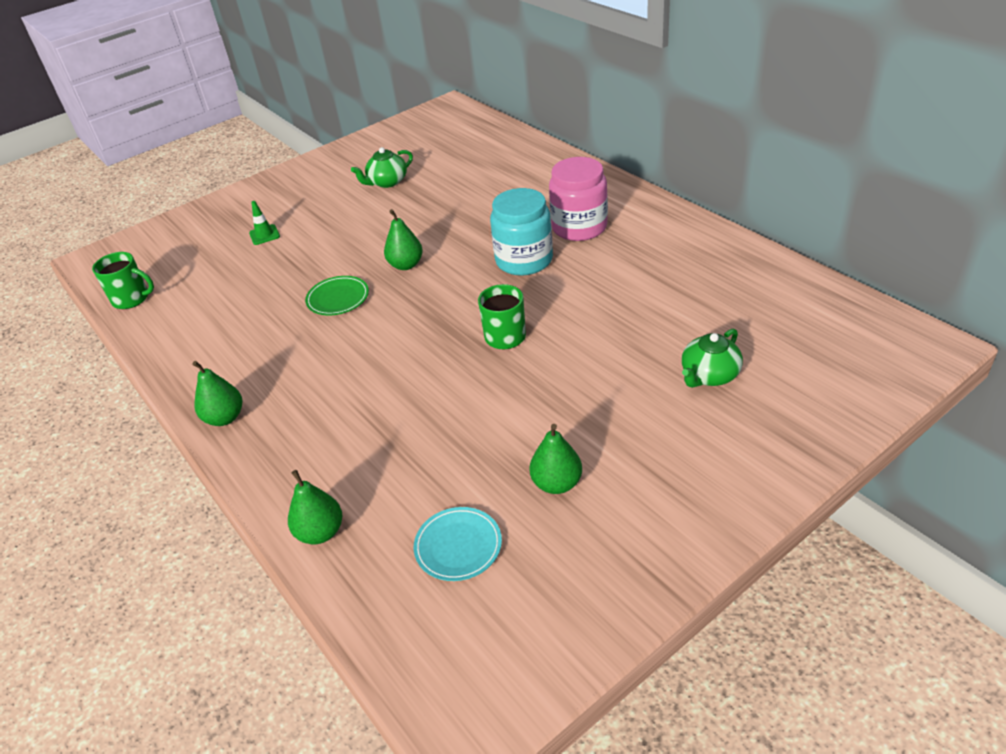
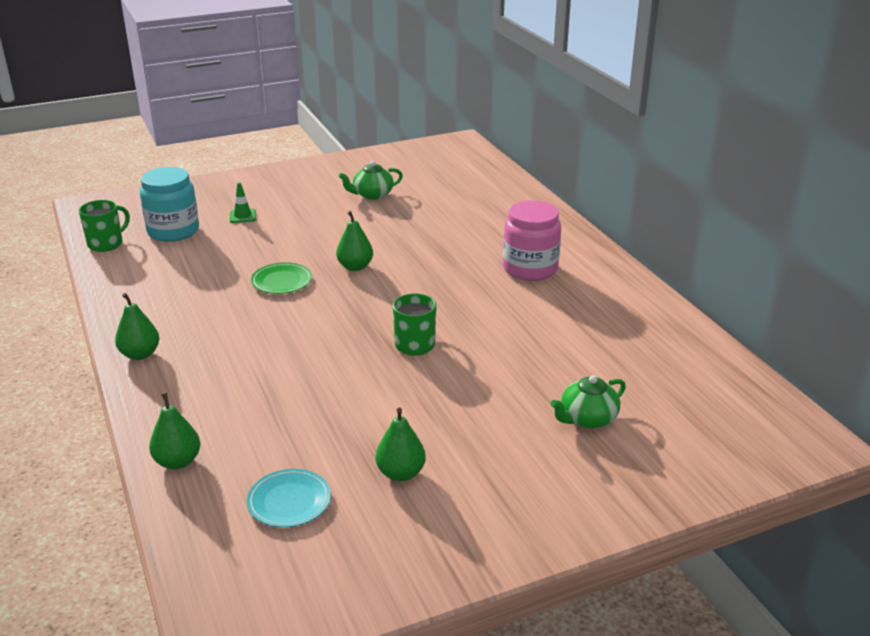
camera: 10 degrees right, 10 degrees down
(132, 299) = (106, 244): green mug -> green mug turned 75 degrees counterclockwise
(524, 260) = (464, 286): turquoise jar -> turquoise jar (173, 231)

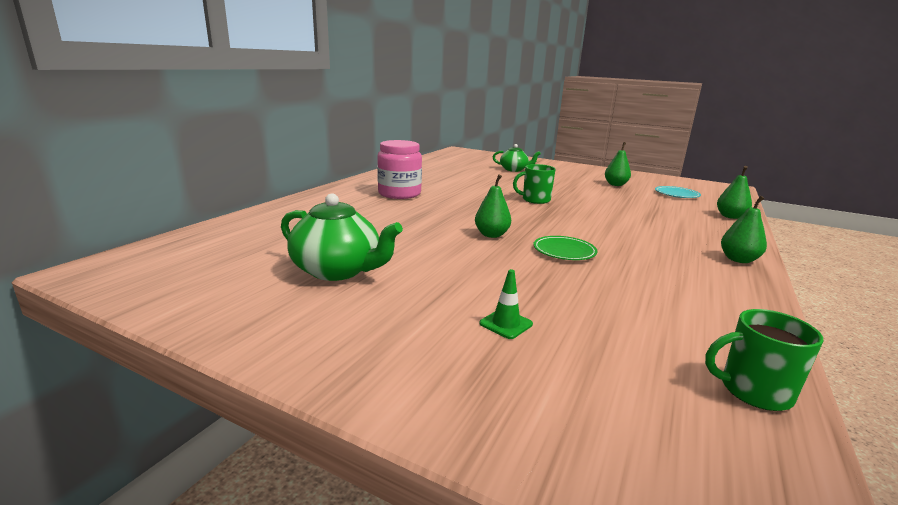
camera: 130 degrees left, 10 degrees down
(173, 231) = (624, 354): turquoise jar -> none
(372, 195) = (338, 270): green teapot -> green teapot, size x1.56

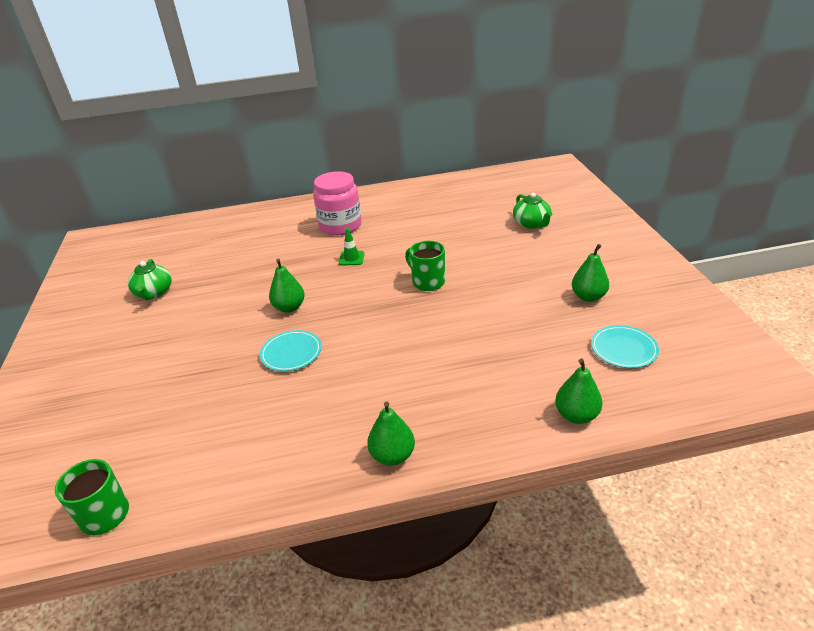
camera: 55 degrees right, 15 degrees up
(338, 270) = (154, 293): green teapot -> green teapot, size x0.64
(506, 324) = (127, 383): green traffic cone -> green traffic cone (351, 258)
(564, 251) = (291, 353): green plate -> turquoise plate

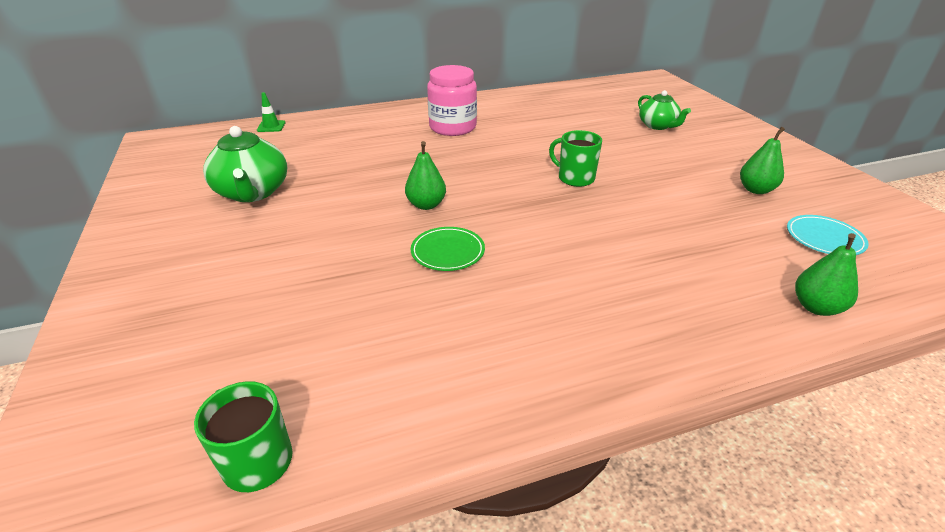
camera: 10 degrees left, 0 degrees up
(154, 293) = (252, 192): green teapot -> green teapot, size x1.56
(291, 353) = (447, 252): turquoise plate -> green plate
(351, 258) = (478, 157): green traffic cone -> green traffic cone (271, 126)
(392, 455) = (625, 362): green pear -> none

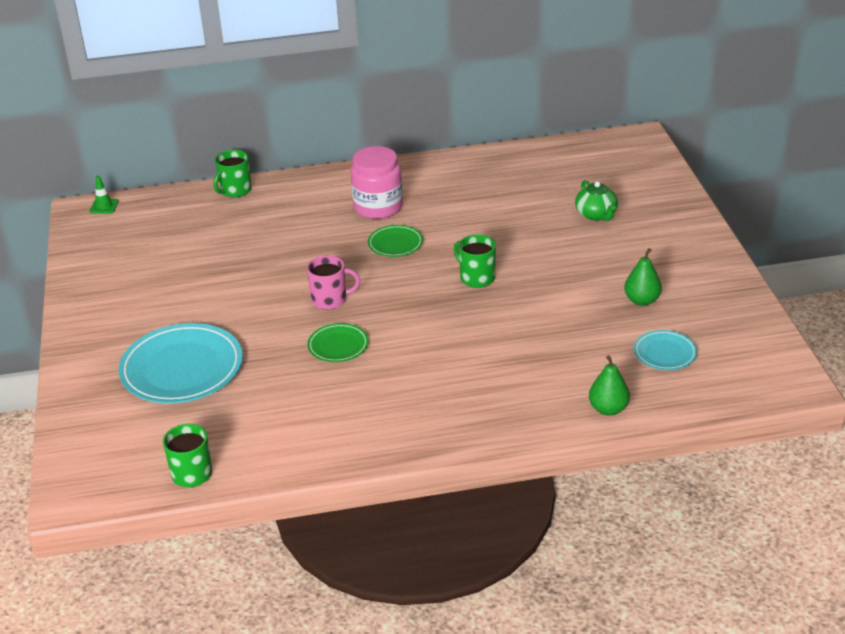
camera: 10 degrees right, 0 degrees up
(250, 291) = (182, 368): none -> turquoise plate
(252, 192) = (179, 278): green teapot -> none
(271, 126) = (194, 197): green traffic cone -> green traffic cone (104, 206)
(312, 120) = (235, 190): none -> green mug
(426, 205) = (330, 300): green pear -> pink mug
(480, 154) = (395, 244): none -> green plate

